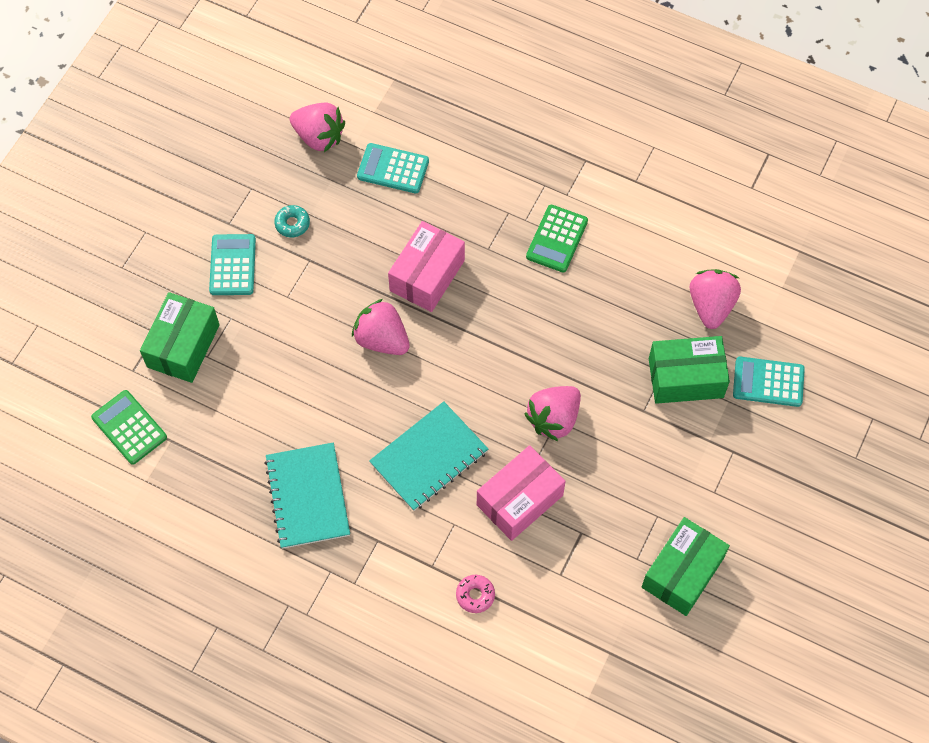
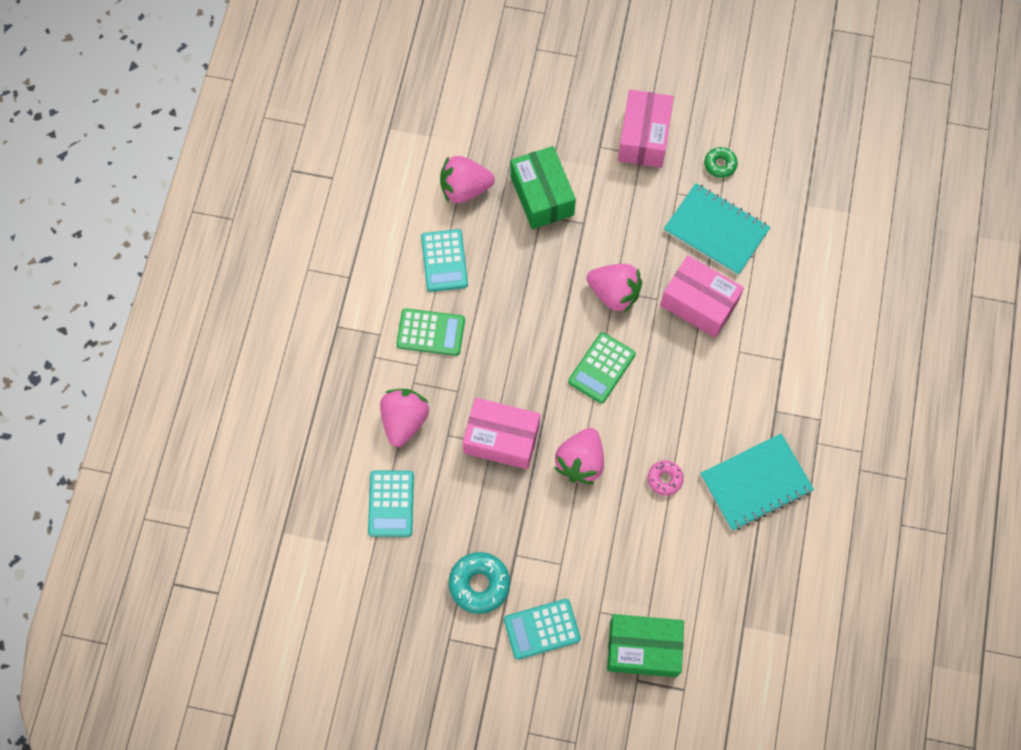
camera: 105 degrees left, 5 degrees up
(129, 427) = (743, 671): green calculator -> green calculator (601, 368)
(292, 224) = (479, 584): turquoise donut -> turquoise donut, size x1.67
(319, 137) = (371, 588): pink strawberry -> pink strawberry (404, 421)
(429, 457) = (684, 388): turquoise notebook -> turquoise notebook (716, 230)
(475, 595) = (795, 318): pink donut -> pink donut (665, 479)
(682, 573) = (720, 164): green box -> green donut
(735, 500) = (643, 137): none -> pink box
(768, 382) = (526, 131): turquoise calculator -> turquoise calculator (444, 261)

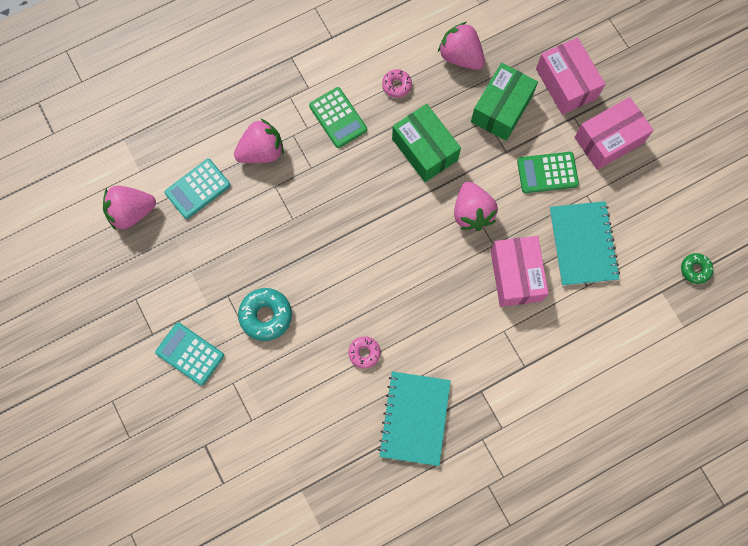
camera: 50 degrees right, 5 degrees up
(444, 261) = (396, 85): turquoise calculator -> pink donut
(479, 584) = (188, 289): turquoise donut -> turquoise donut (266, 316)
(501, 439) = (301, 222): pink box -> pink box (566, 83)
(580, 462) = (329, 287): pink strawberry -> pink strawberry (131, 212)
(601, 368) = (409, 247): green calculator -> green calculator (547, 173)
(643, 648) = (230, 432): green box -> green box (425, 149)
(720, 164) = (636, 207): green donut -> green donut (695, 269)
(756, 483) = (414, 418): turquoise notebook -> turquoise notebook turned 75 degrees clockwise

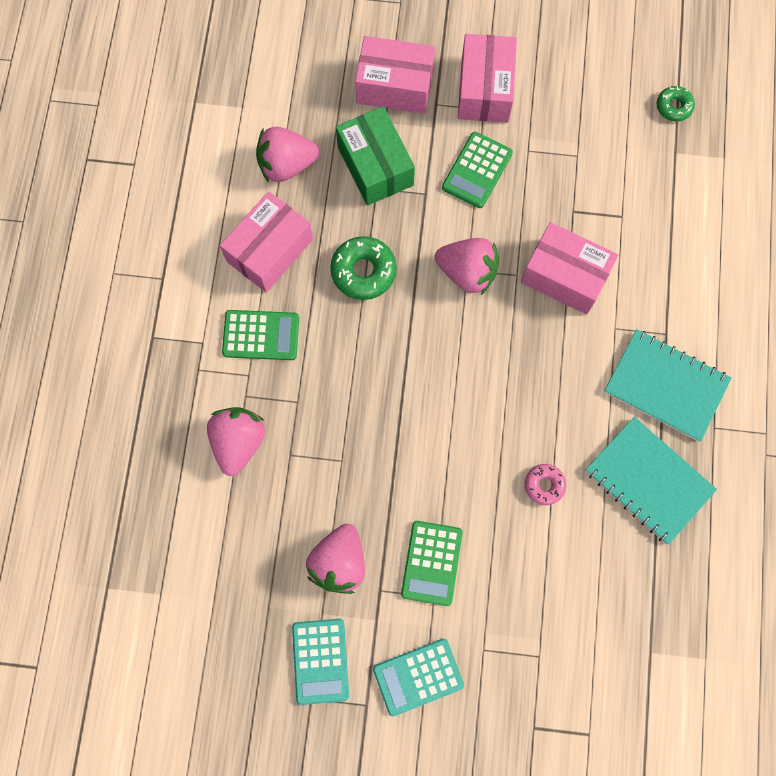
camera: 55 degrees left, 0 degrees up
(131, 212) = (203, 636): pink strawberry -> pink strawberry (339, 562)
(198, 189) = (231, 542): turquoise calculator -> turquoise calculator (320, 661)
(266, 316) = (431, 563): turquoise donut -> green calculator
(396, 85) = (270, 250): pink donut -> pink box
(425, 149) = (363, 271): green box -> green donut
(583, 244) = (576, 190): turquoise notebook -> turquoise notebook (666, 386)

